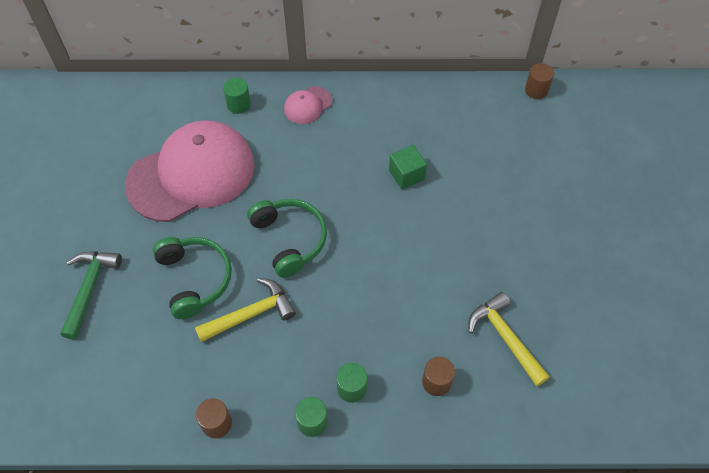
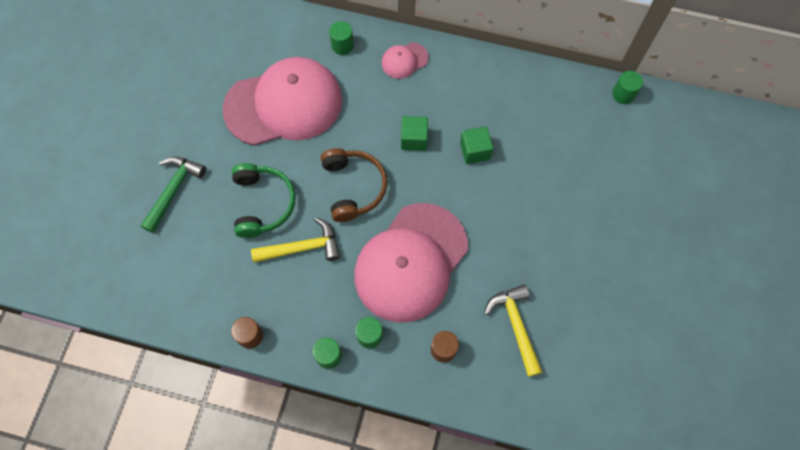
camera: 15 degrees right, 10 degrees up
(289, 239) = (353, 187): green headphones -> brown headphones
(340, 178) = (414, 139): none -> green cube
(373, 300) = (410, 262): none -> pink cap
(536, 90) = (623, 94): brown cylinder -> green cylinder

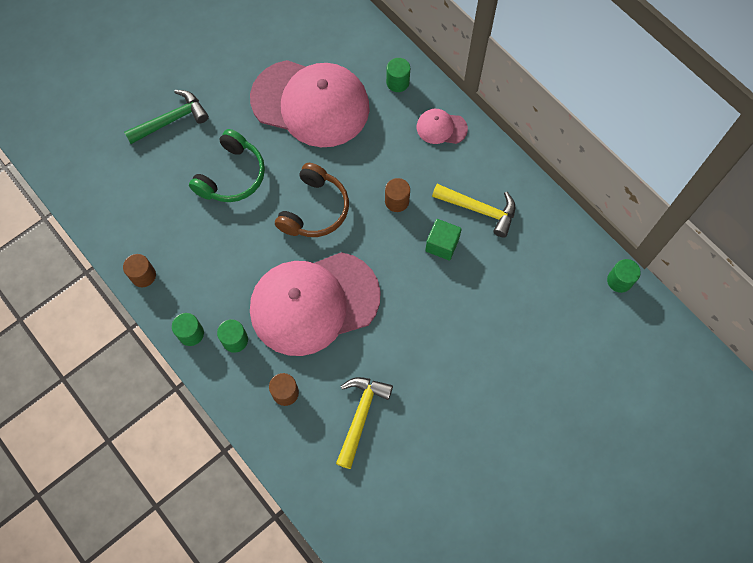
camera: 35 degrees right, 0 degrees up
(303, 247) = (236, 232): yellow hammer -> yellow hammer (479, 210)
(414, 139) = (397, 201): green cube -> brown cylinder

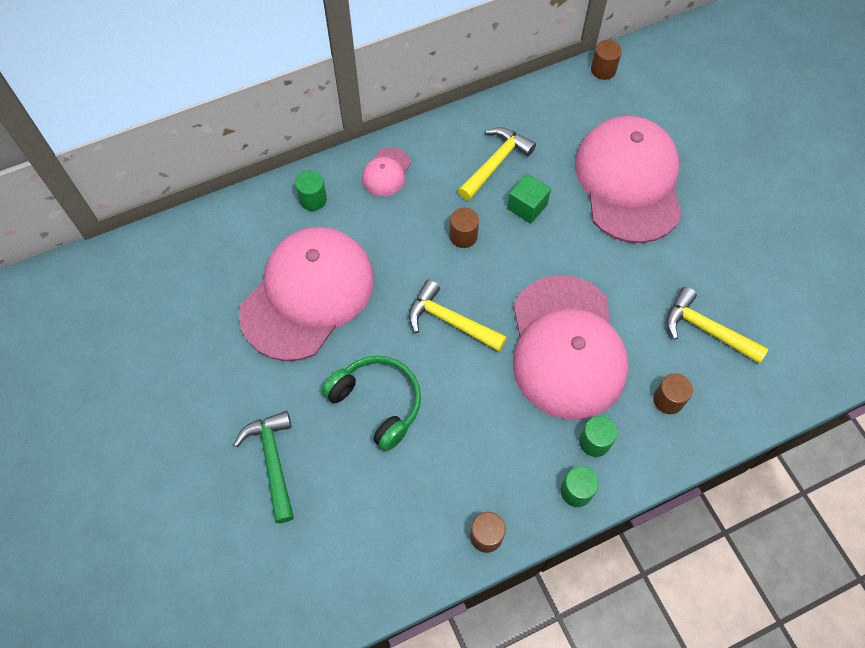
camera: 75 degrees left, 5 degrees down
(314, 209) = (450, 321): brown headphones -> yellow hammer
(497, 325) = (629, 181): none -> pink cap
(619, 281) = (603, 70): green cylinder -> brown cylinder

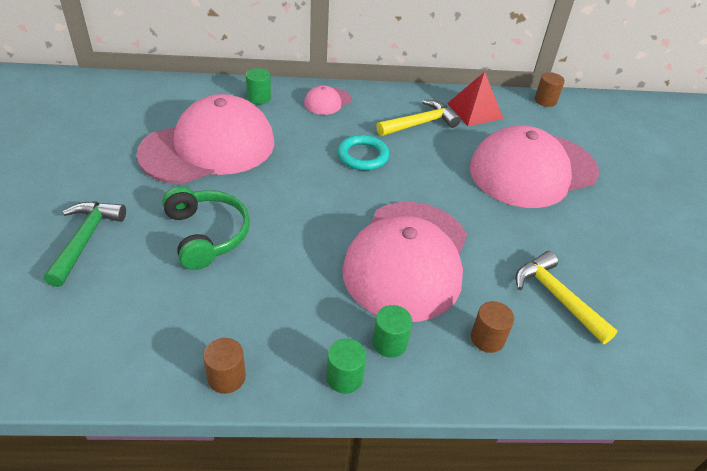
camera: 20 degrees right, 20 degrees down
(450, 321) = (312, 204): yellow hammer -> none
(463, 236) = (363, 156): brown cylinder -> turquoise ring
(527, 206) = (430, 156): green cube -> none
(540, 118) = (475, 111): none -> red pyramid
(629, 181) = (532, 170): pink cap -> pink cap turned 135 degrees counterclockwise

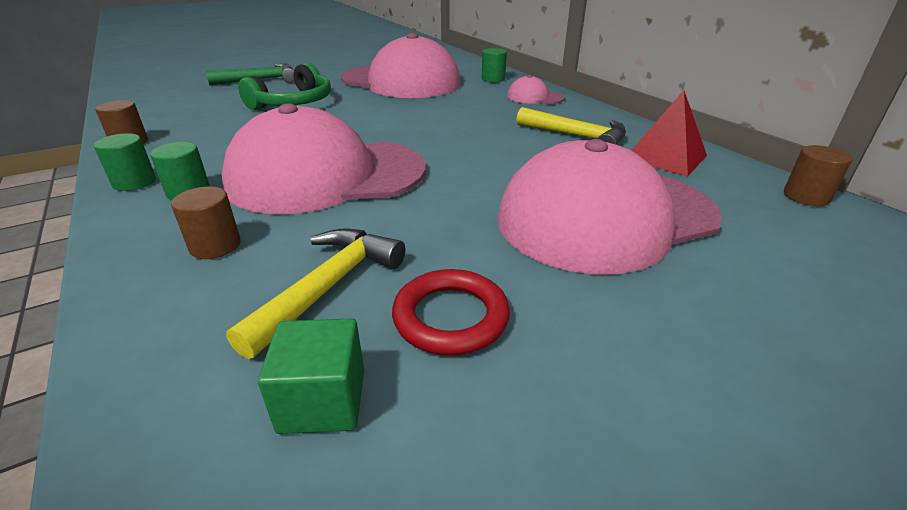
camera: 65 degrees right, 10 degrees down
(363, 156) = (472, 125): turquoise ring -> none
(532, 170) = (605, 217): pink cap -> pink cap turned 60 degrees counterclockwise
(599, 262) = (450, 317): none -> red ring
(643, 322) = (322, 400): none -> green cube

